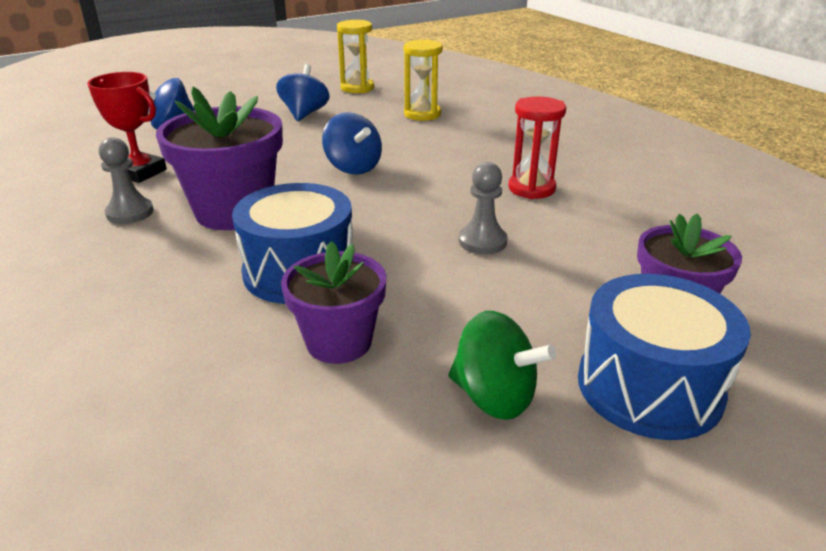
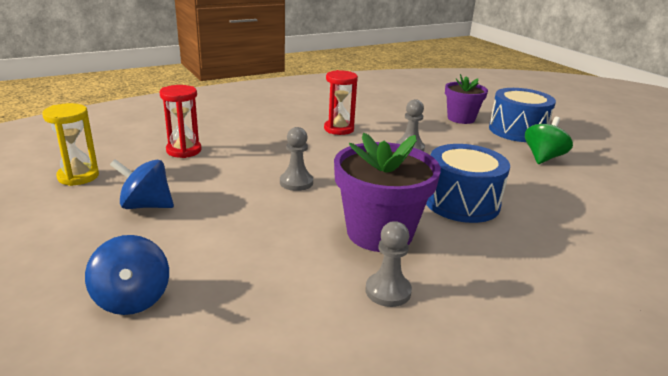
camera: 90 degrees left, 5 degrees down
(140, 172) = (288, 301): red trophy -> none
(339, 342) = (526, 190): purple flower pot -> none
(353, 167) = (296, 182): blue spinning top -> grey pawn
(422, 114) = (184, 150): yellow hourglass -> red hourglass

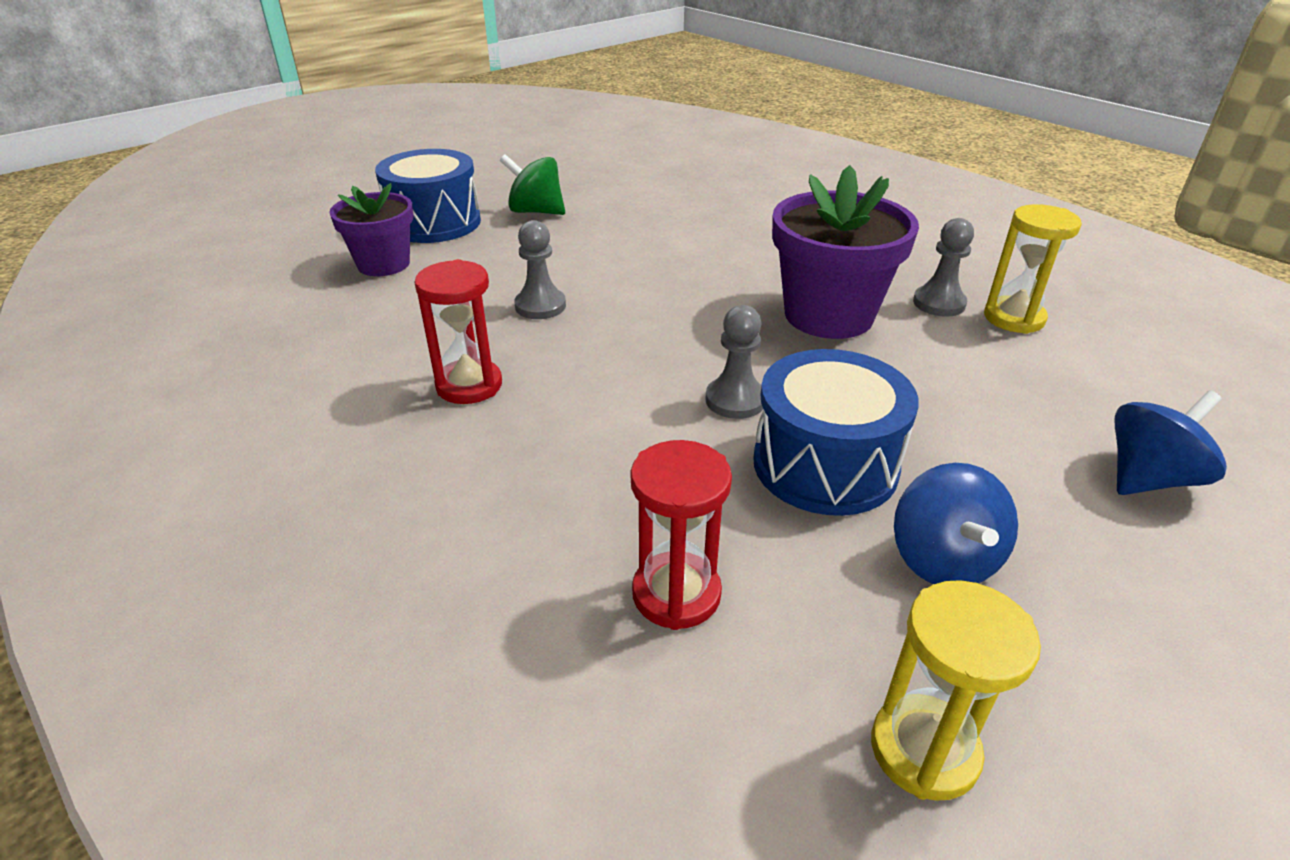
camera: 100 degrees left, 10 degrees up
(352, 327) = (1014, 318): none -> yellow hourglass
(461, 202) = (707, 265): blue drum -> blue drum (825, 465)

